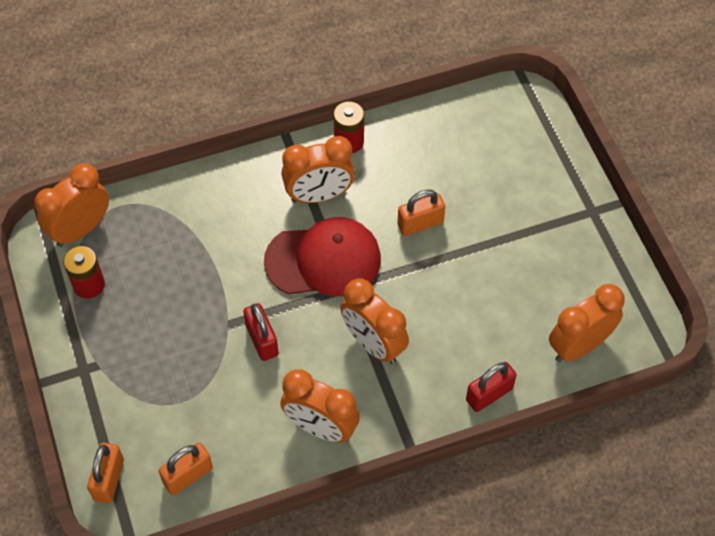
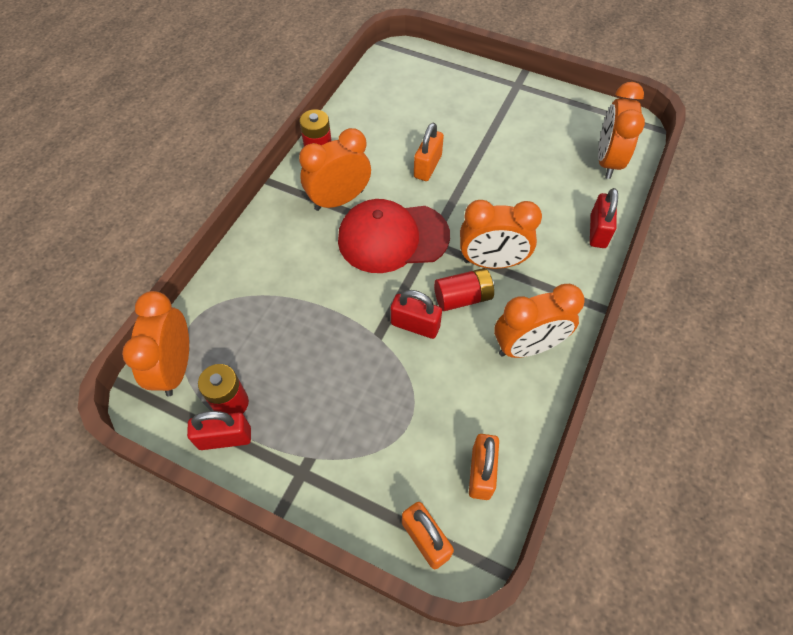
camera: 45 degrees left, 0 degrees up
(62, 304) = (225, 438): none -> red padlock
(319, 195) = (339, 200): orange clock -> orange clock turned 150 degrees counterclockwise
(319, 351) = (462, 297): none -> red battery
(323, 260) = (392, 238): red cap -> red cap turned 135 degrees counterclockwise

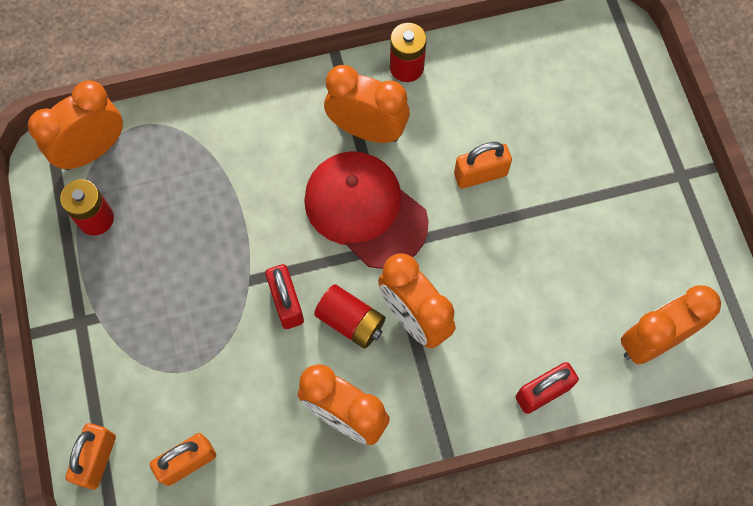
camera: 50 degrees right, 10 degrees up
(225, 438) = (64, 240): red padlock -> none

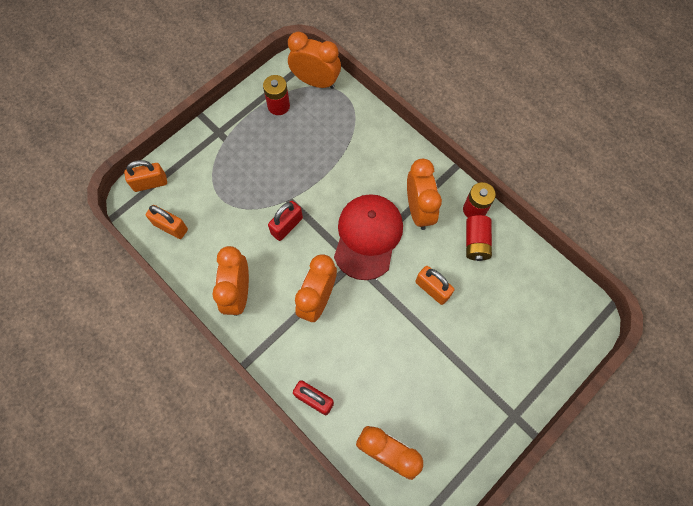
camera: 60 degrees right, 0 degrees up
(351, 321) = (295, 266): red battery -> red battery (476, 242)

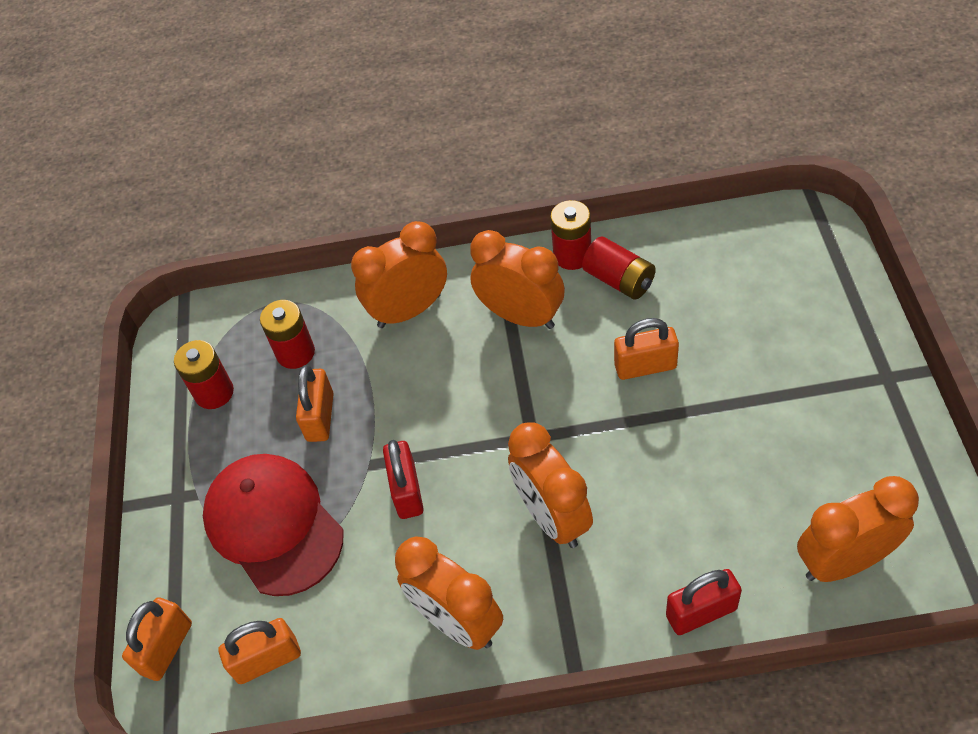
camera: 45 degrees left, 15 degrees down
(298, 160) = (320, 417): none -> orange padlock
(315, 82) = (224, 326): orange clock -> orange clock (409, 311)
(324, 124) = (295, 353): none -> red battery
(368, 237) = (509, 398): red cap -> red cap (273, 525)

